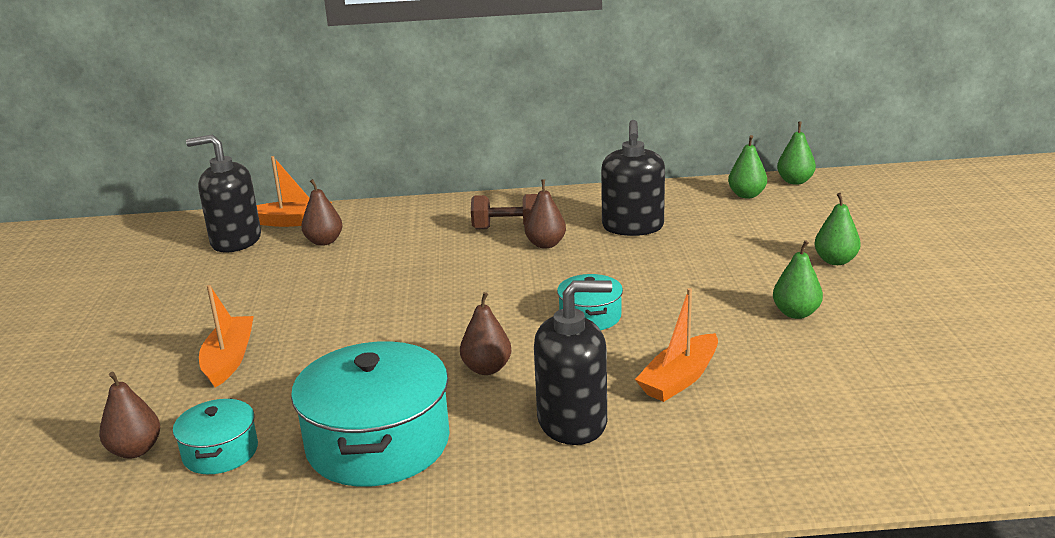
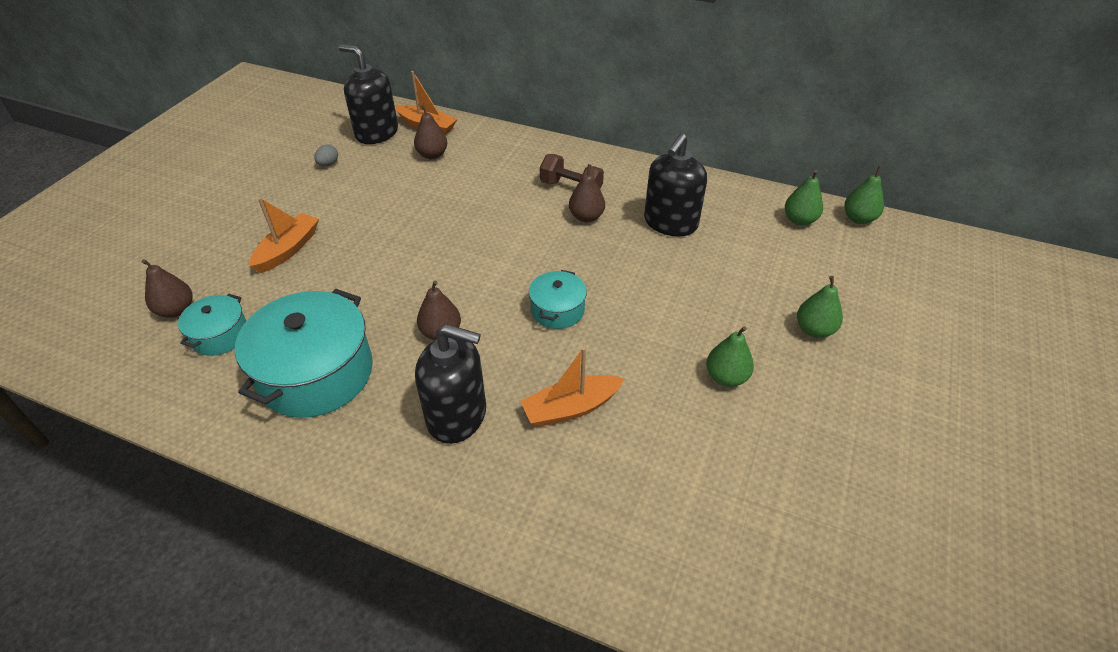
camera: 25 degrees right, 20 degrees up
(202, 279) = (328, 164): none -> grey egg

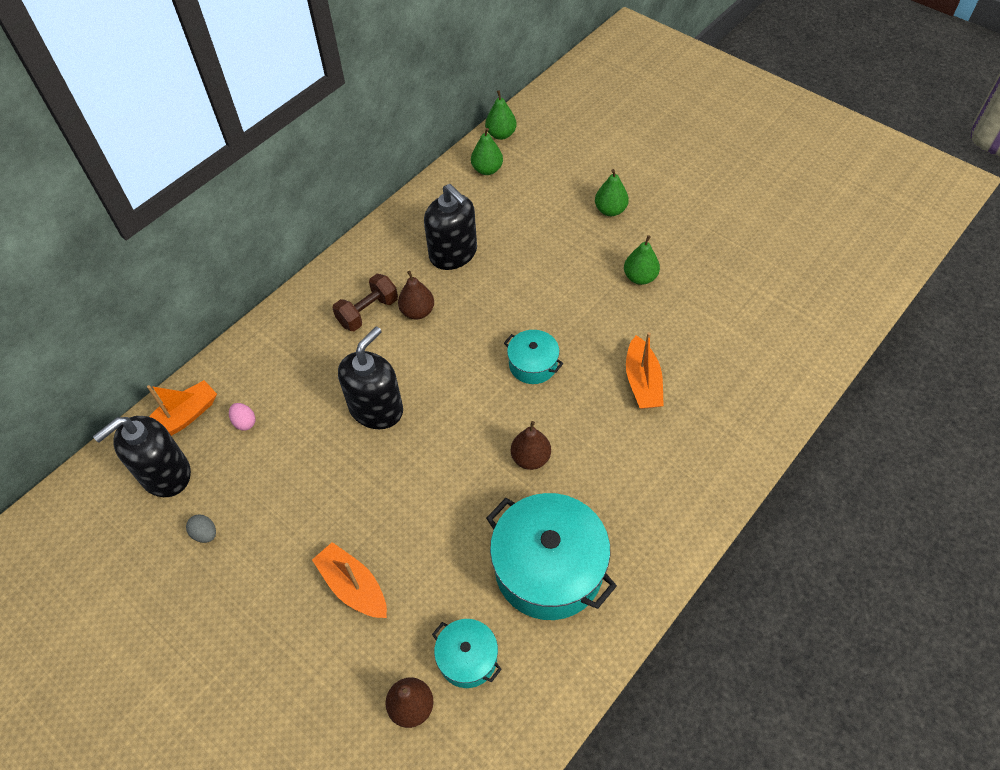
camera: 70 degrees left, 10 degrees up
(432, 155) = (245, 422): brown pear -> pink egg
(457, 416) = (629, 461): black soap dispenser -> black soap dispenser (376, 409)

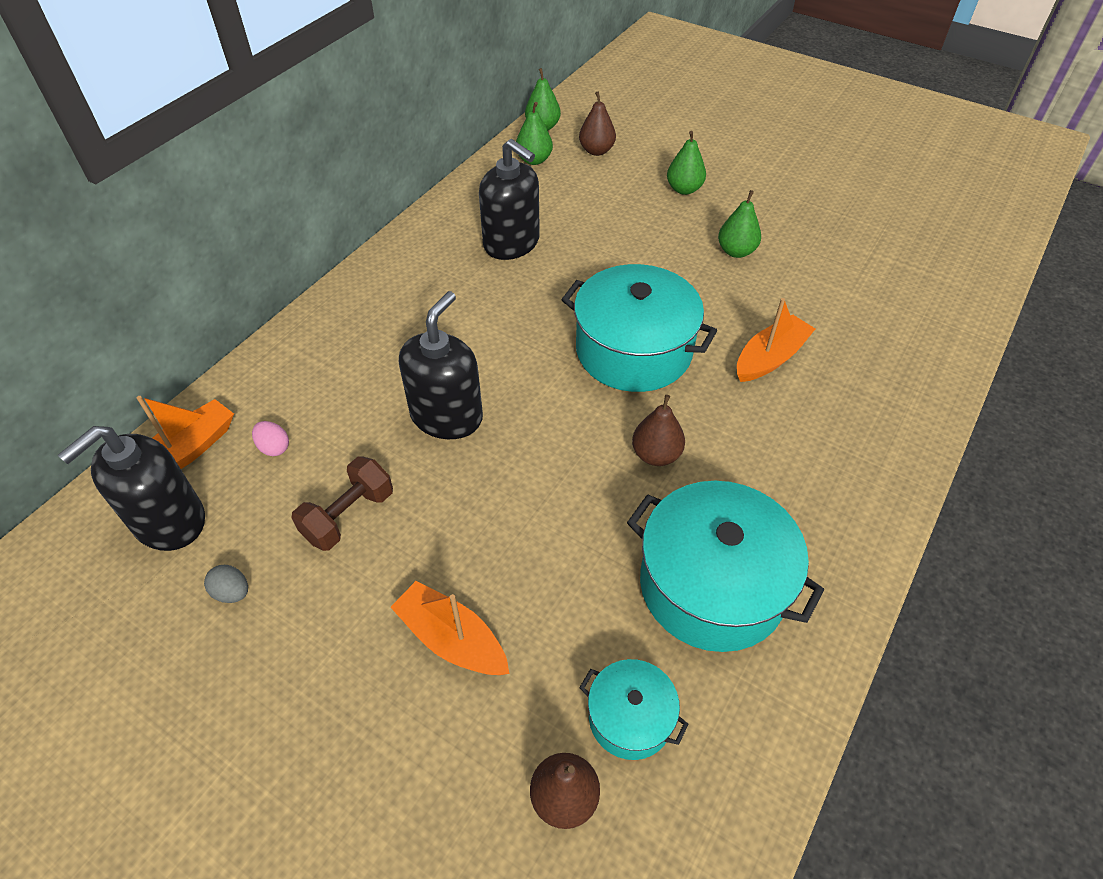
camera: 10 degrees left, 5 degrees down
(368, 312) = (418, 311): brown dumbbell -> brown dumbbell (348, 516)
(417, 311) = (480, 306): brown pear -> brown pear (596, 151)
(533, 364) = (633, 350): turquoise pot -> turquoise pot, size x1.94
(642, 382) = (770, 358): orange boat -> orange boat turned 120 degrees counterclockwise

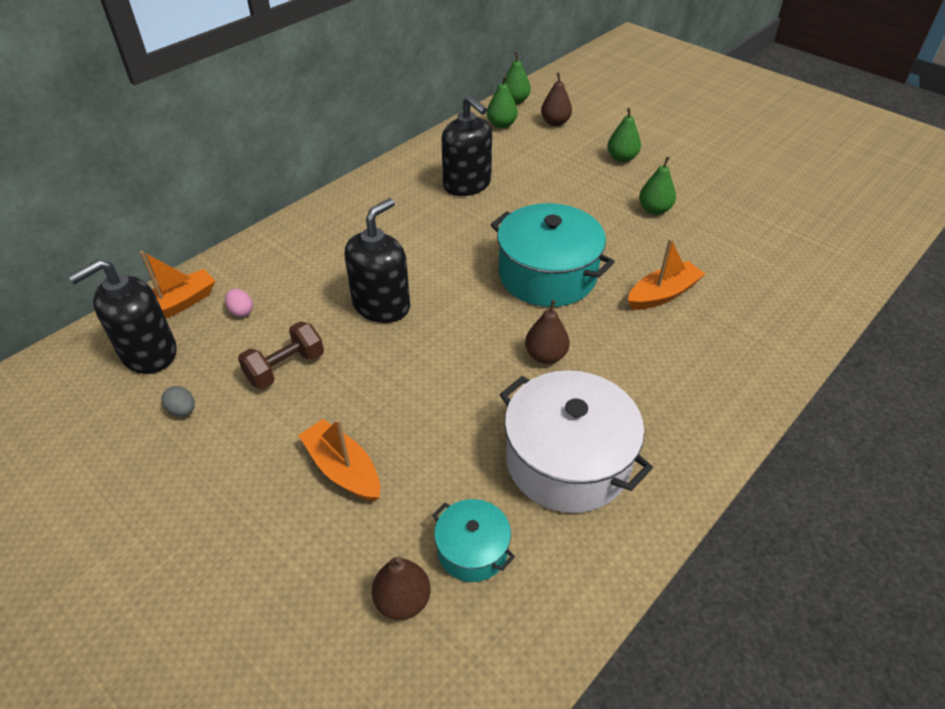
camera: 10 degrees right, 5 degrees down
(712, 585) = (567, 460): turquoise pot -> white pot

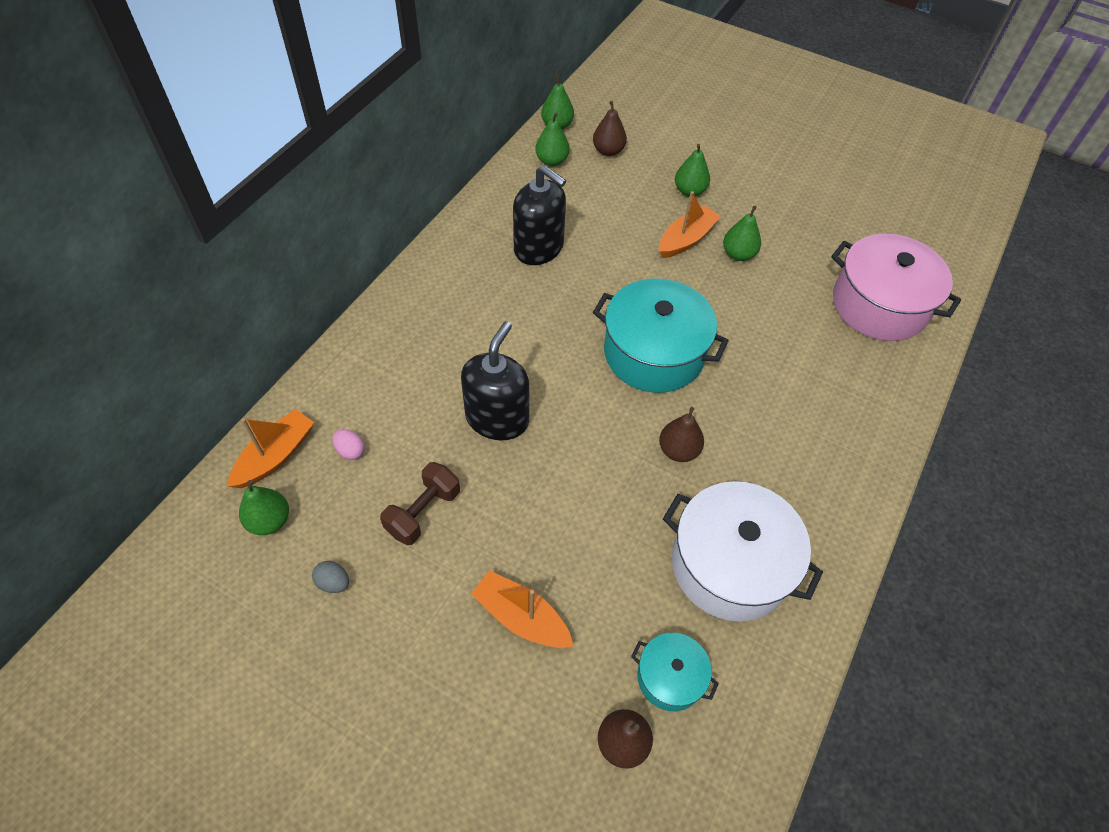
camera: 15 degrees left, 10 degrees up
(149, 353) = (269, 521): black soap dispenser -> green pear
(663, 294) = (771, 358): orange boat -> orange boat (686, 239)
(788, 266) = (879, 305): none -> pink pot

